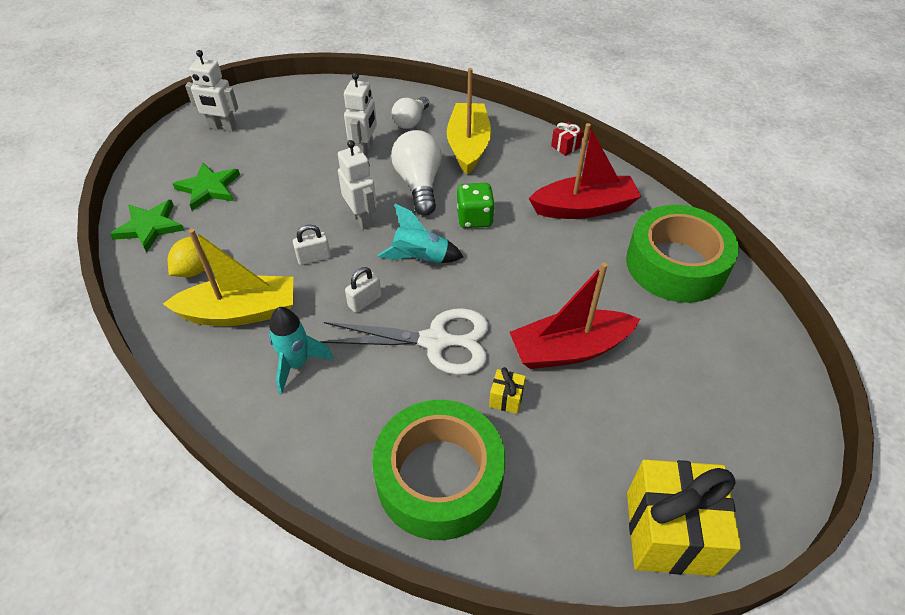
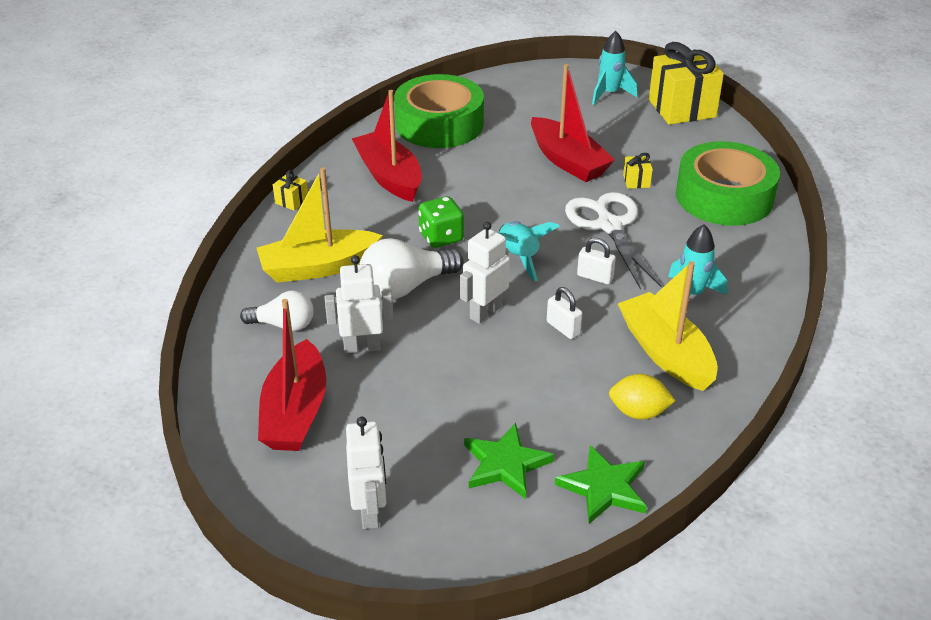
camera: 110 degrees left, 10 degrees down
(324, 114) = (295, 412): none -> red boat
(565, 147) = (291, 201): red gift -> yellow gift
(725, 454) = (609, 94): none -> turquoise rocket

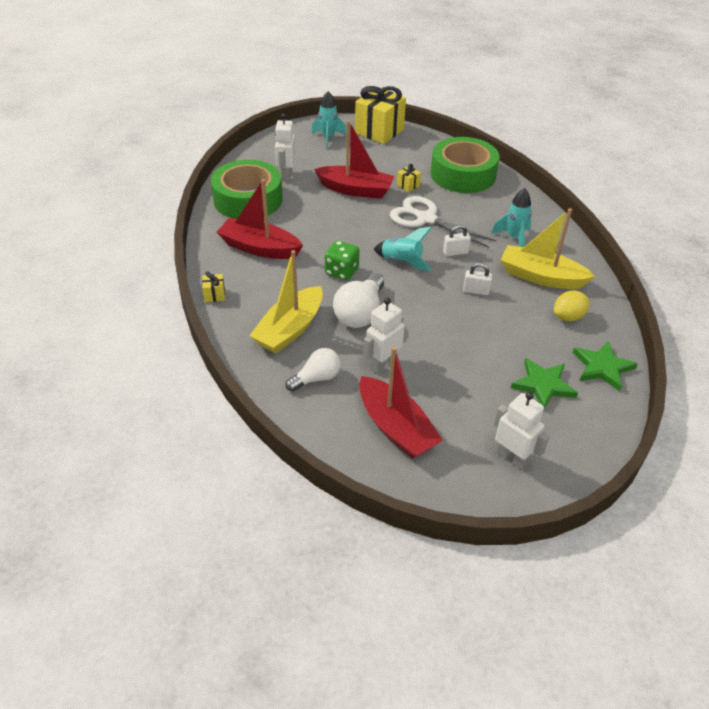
camera: 40 degrees left, 5 degrees up
(485, 312) = (424, 304): white robot -> white robot (286, 176)

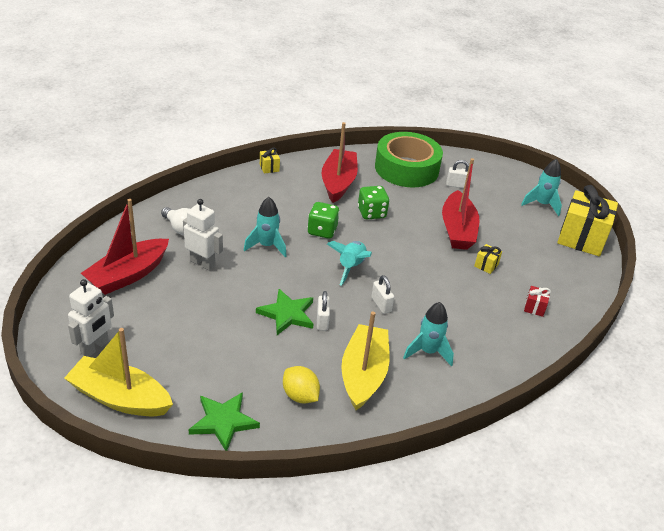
camera: 75 degrees right, 5 degrees down
(286, 176) = (456, 185): white robot -> white padlock
(290, 329) = (236, 209): yellow boat -> yellow boat (120, 398)
(319, 235) = (371, 213): none -> green dice
(360, 313) = (267, 246): white light bulb -> turquoise rocket
(426, 219) = (431, 281): white scissors -> none
(463, 174) = (534, 307): green tape -> red gift
(543, 385) = (190, 371): green star -> green star (287, 314)

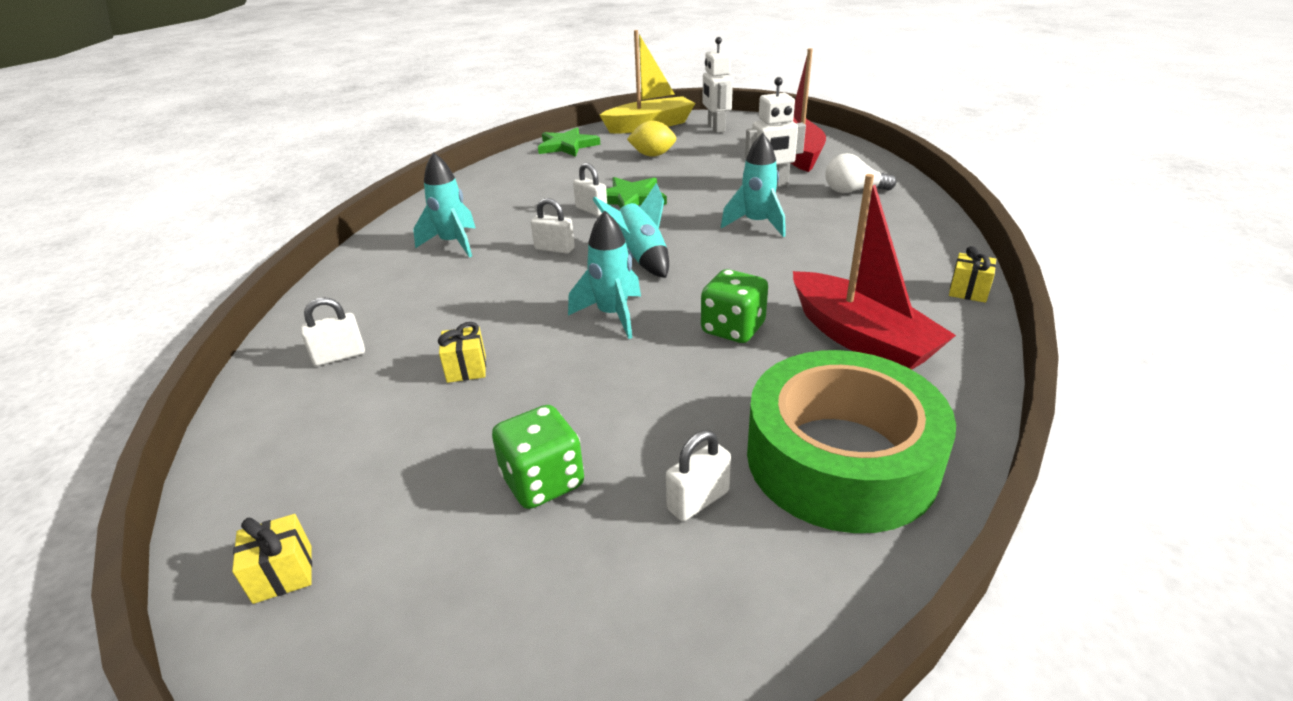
camera: 140 degrees right, 5 degrees down
(300, 396) = (534, 174): yellow lemon -> yellow lemon (652, 155)
(322, 231) = (741, 269): green dice -> green dice (543, 481)
(363, 374) = (499, 204): yellow boat -> none
(457, 230) = (575, 395): red boat -> none
(534, 307) = (339, 356): red gift -> white padlock
(541, 204) = (448, 617): turquoise rocket -> turquoise rocket (612, 315)
(581, 238) = (283, 574): yellow gift -> yellow gift, size x0.42

